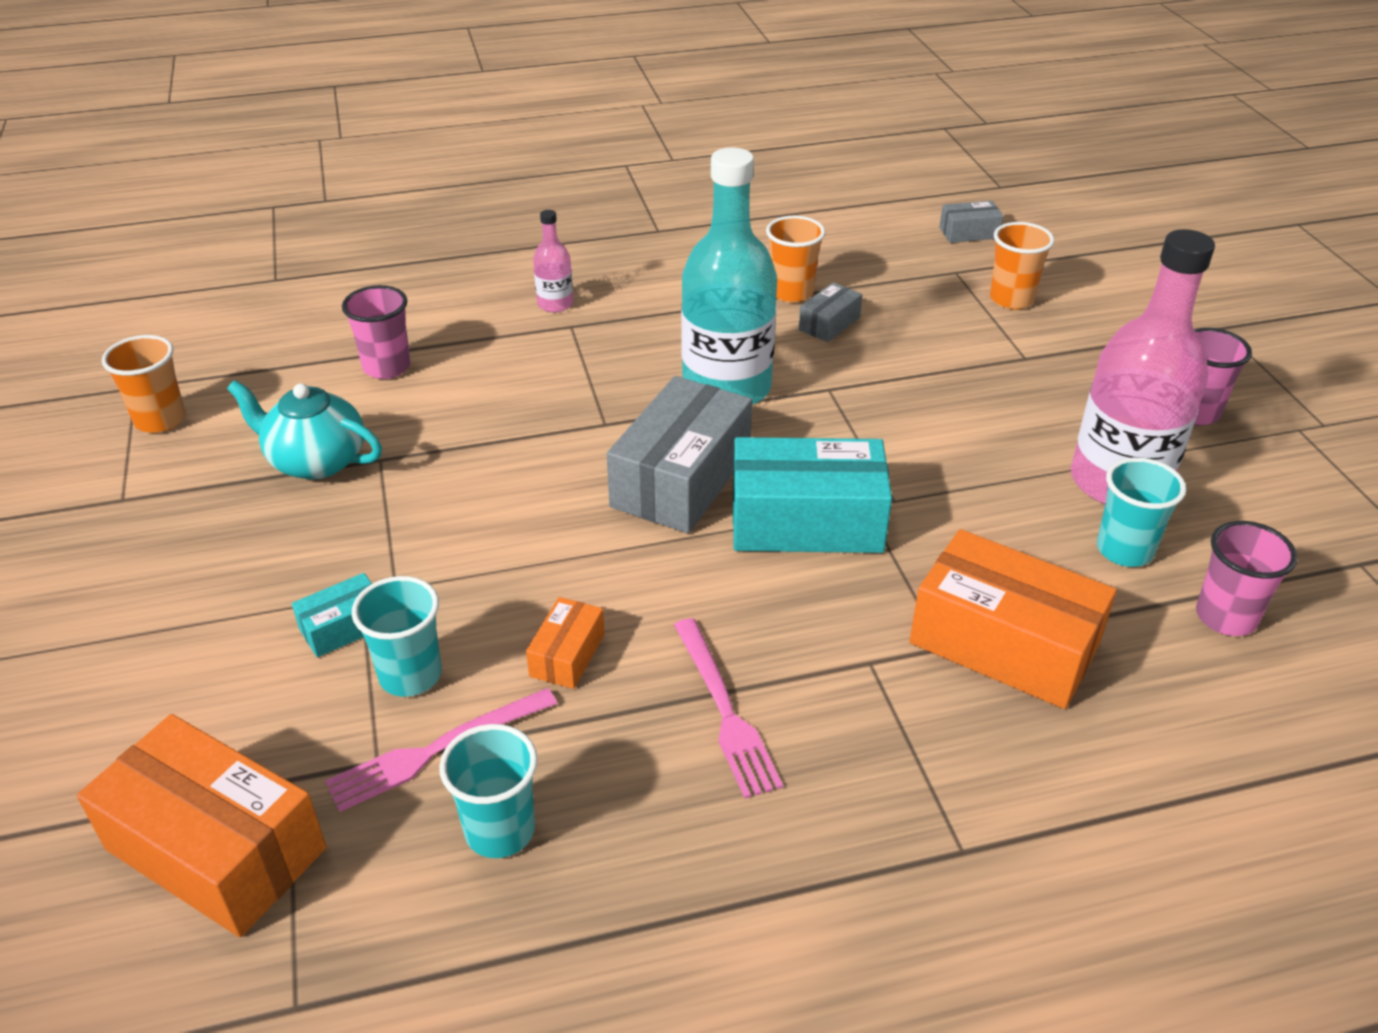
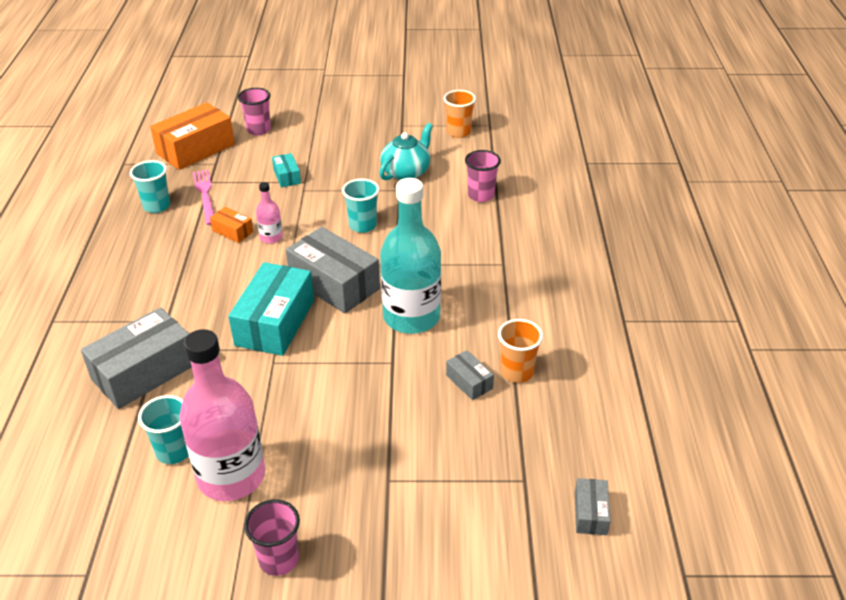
camera: 105 degrees right, 0 degrees up
(410, 675) = (248, 191): turquoise cup -> turquoise cup (362, 225)
(555, 304) = (531, 260): pink bottle -> pink bottle (271, 237)
(724, 711) = (171, 270): pink fork -> none
(1004, 643) = (144, 372): orange box -> grey box
(1011, 299) = (471, 503): orange cup -> none
(1225, 617) = (97, 475): pink cup -> pink cup (258, 130)

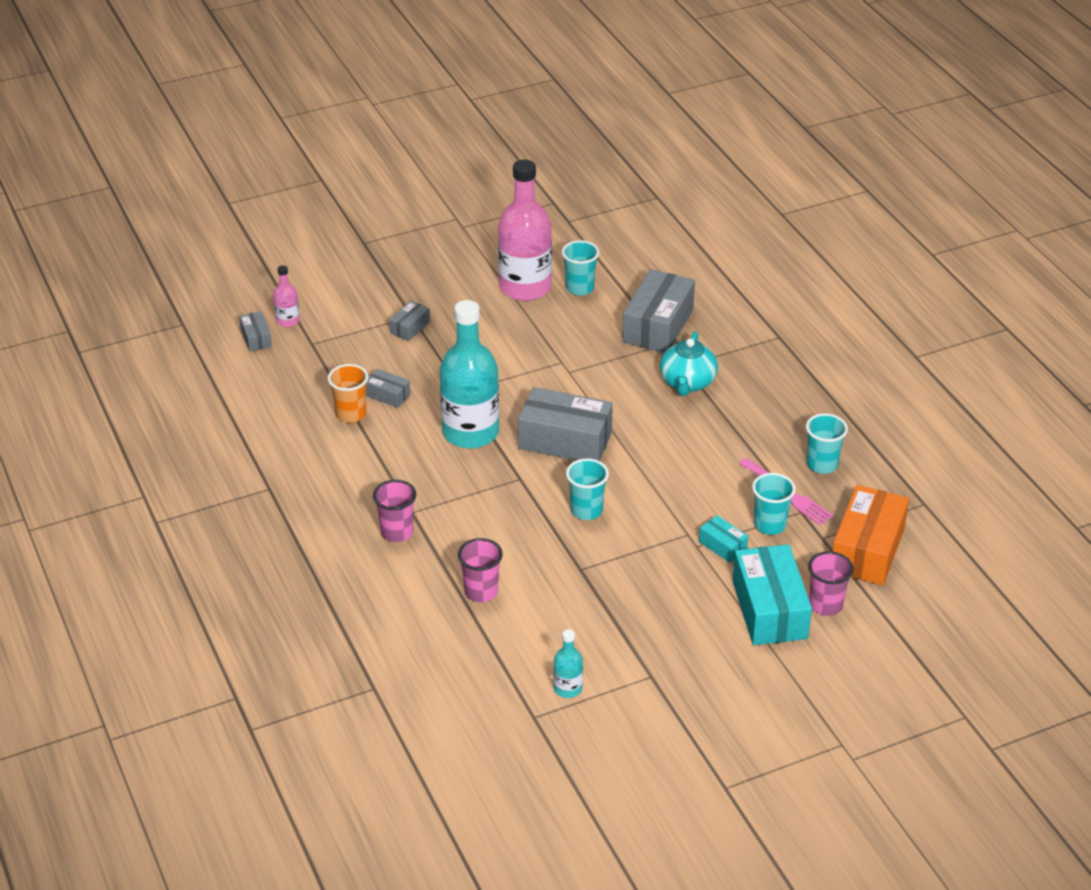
camera: 155 degrees right, 0 degrees up
(233, 231) = (713, 462): orange box -> none
(241, 180) = (770, 525): none -> turquoise cup
(271, 237) = (668, 467): pink bottle -> pink bottle (288, 321)
(275, 323) = (588, 391): turquoise box -> turquoise box (769, 609)
(279, 559) = (455, 259): pink cup -> pink cup (397, 532)
(400, 463) = (410, 328): none -> grey box
(406, 172) = (590, 598): turquoise teapot -> turquoise teapot (687, 383)
(458, 132) = (567, 688): orange cup -> turquoise bottle

